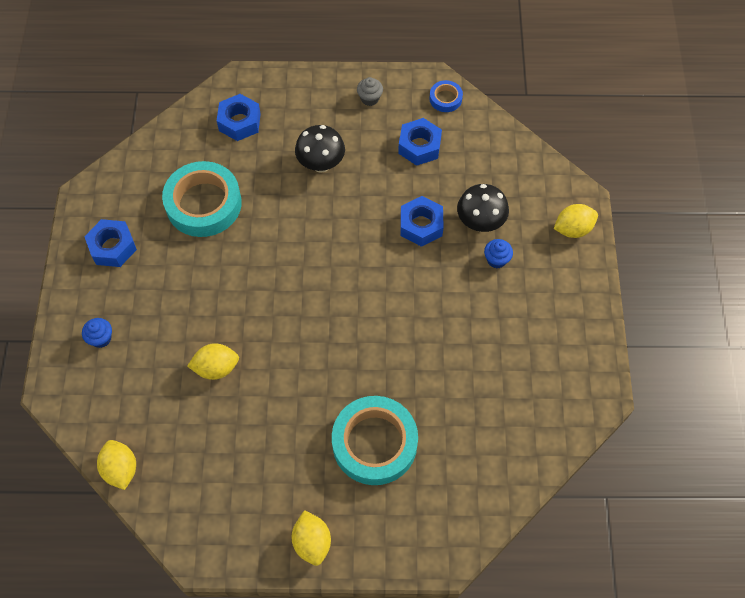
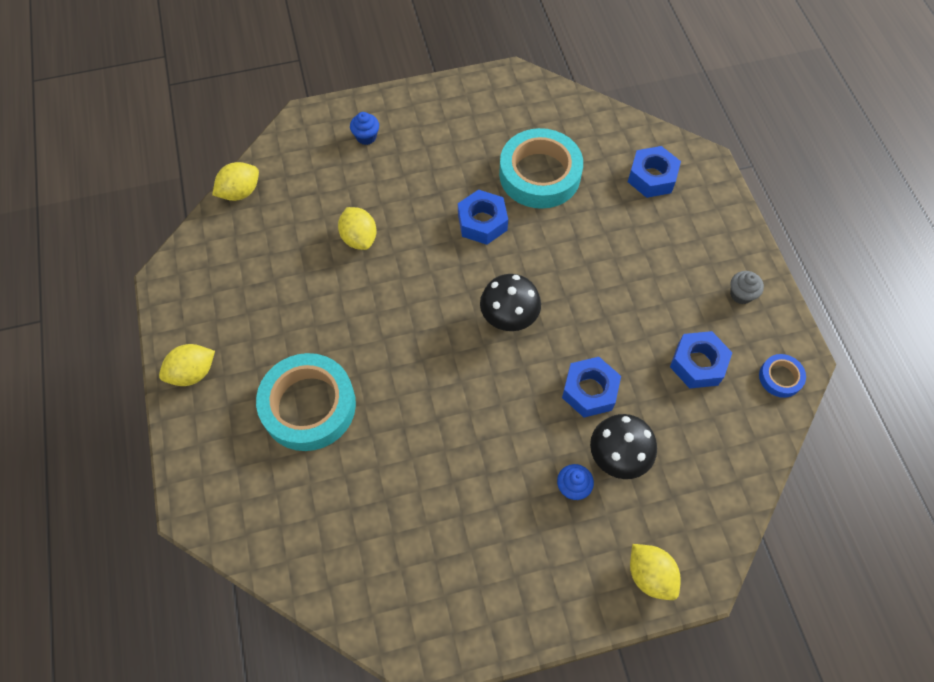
camera: 75 degrees right, 0 degrees up
(112, 247) = (464, 116): blue nut -> blue nut (482, 222)
(321, 164) = (631, 267): black mushroom -> black mushroom (509, 318)

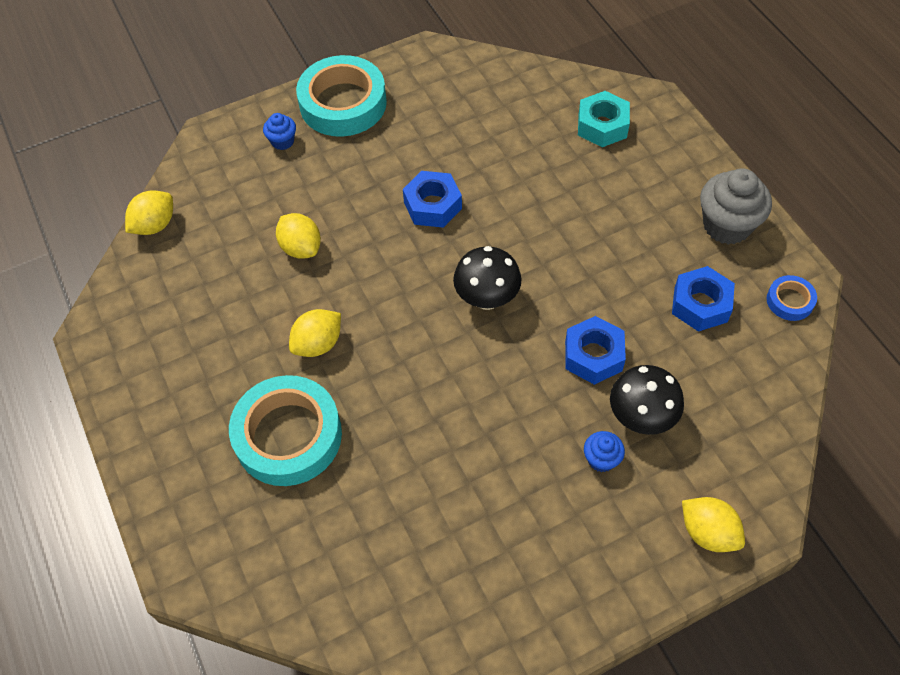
camera: 10 degrees left, 5 degrees down
(193, 373) = (147, 428): yellow lemon -> yellow lemon (318, 344)
(539, 174) = (482, 145): turquoise tape -> turquoise tape (343, 103)
(652, 177) = (602, 126): blue nut -> turquoise nut
(741, 294) = (727, 225): grey cupcake -> grey cupcake, size x1.95

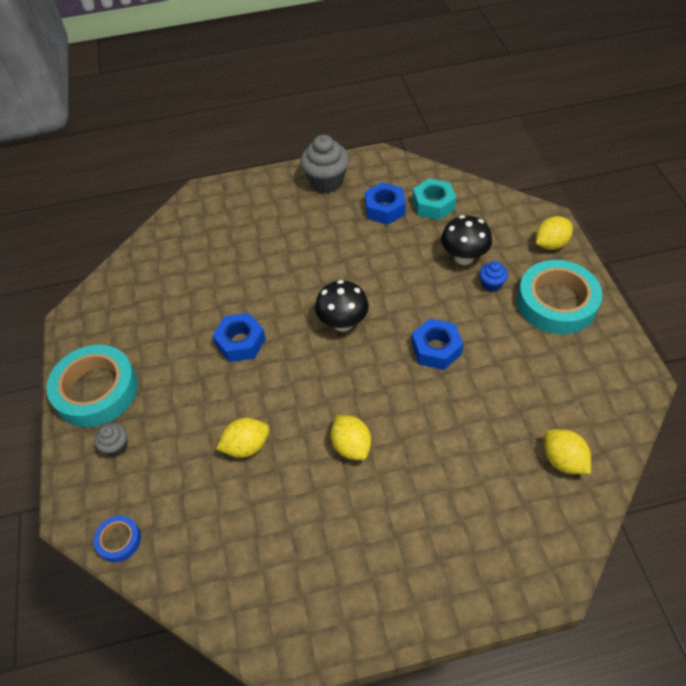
camera: 75 degrees left, 5 degrees down
(155, 225) = (167, 578): yellow lemon -> yellow lemon (563, 460)
(282, 141) = (116, 446): blue cupcake -> grey cupcake
(288, 435) = (435, 480): turquoise tape -> turquoise tape (556, 302)
(593, 356) = (410, 272): blue nut -> blue nut (436, 349)
(602, 126) = (211, 224): turquoise nut -> turquoise nut (433, 205)
(790, 301) = (395, 168): blue tape -> blue tape (119, 540)

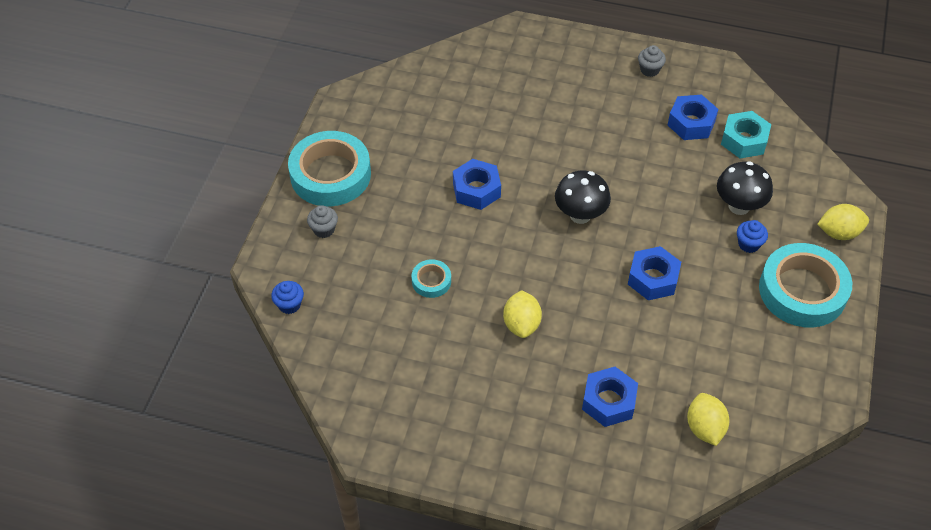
camera: 25 degrees right, 0 degrees up
(119, 540) = (289, 305): blue tape -> blue cupcake
(246, 446) = (431, 281): yellow lemon -> turquoise tape
(326, 182) = (649, 70): grey cupcake -> grey cupcake, size x0.51
(470, 479) = (608, 401): none -> blue nut

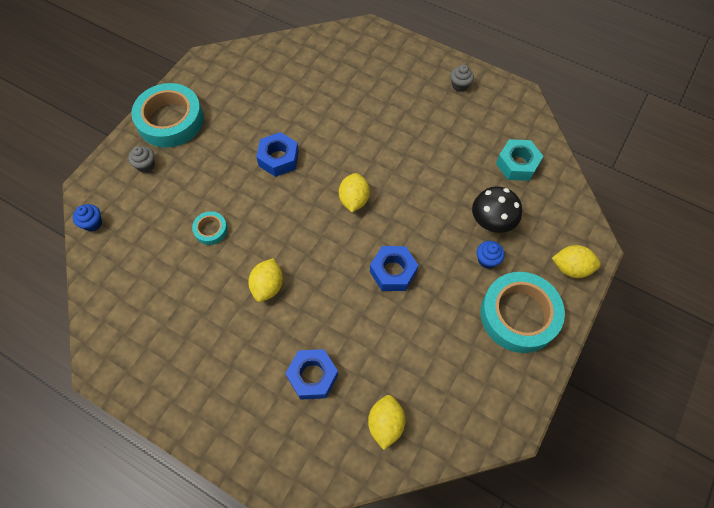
camera: 15 degrees right, 10 degrees up
(580, 215) = (354, 200): black mushroom -> yellow lemon
(691, 123) = (477, 139): blue nut -> none

